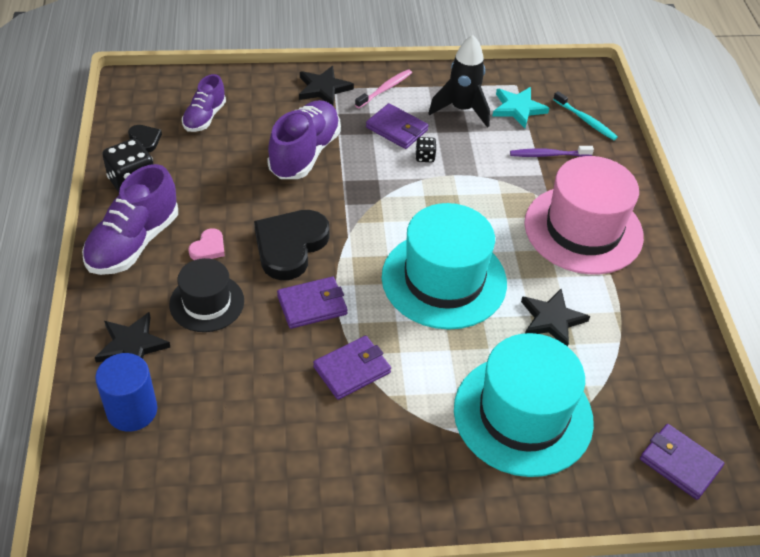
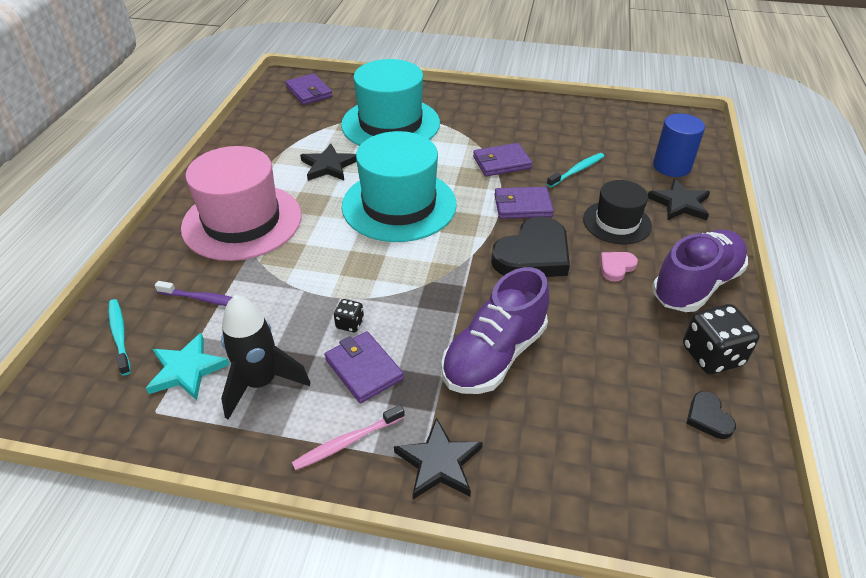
camera: 160 degrees left, 5 degrees down
(204, 117) = (625, 441): purple shoe -> none
(255, 375) = (577, 170): none -> turquoise toothbrush

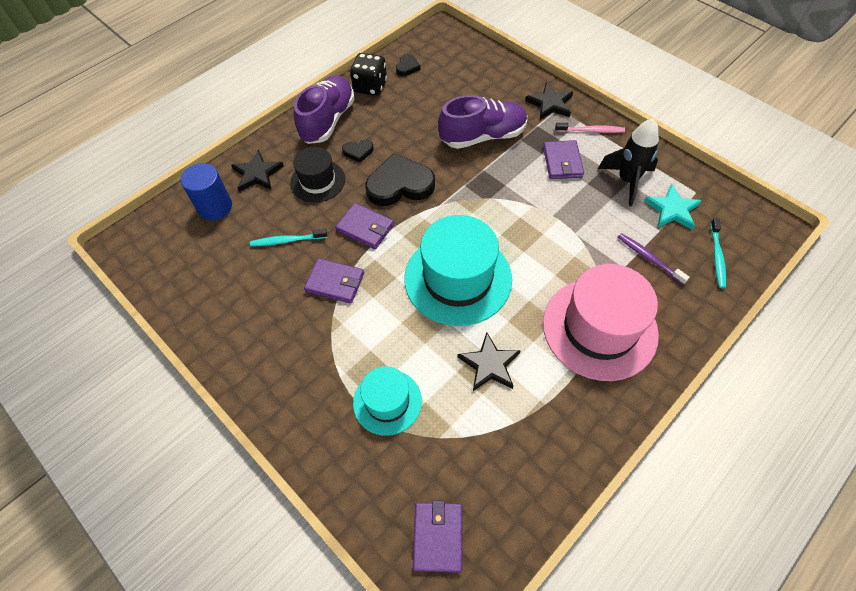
camera: 145 degrees left, 15 degrees up
(350, 324) = (555, 193): black dice -> none
(390, 124) = (387, 402): turquoise hat -> turquoise hat, size x0.57
(616, 267) = (358, 151): pink heart -> black heart
(695, 285) = (328, 120): purple shoe -> purple shoe turned 120 degrees clockwise

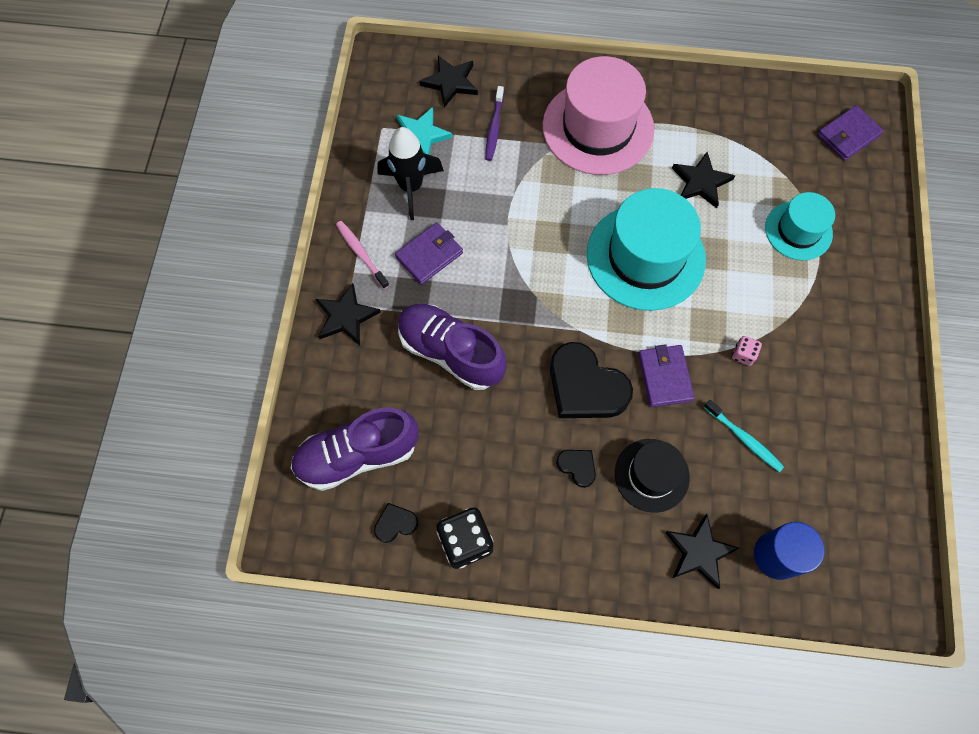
camera: 130 degrees left, 10 degrees up
(328, 120) = (560, 544): purple shoe -> purple shoe (357, 455)
(335, 282) = (743, 354): purple wallet -> pink dice
(717, 256) = (450, 82): turquoise toothbrush -> black star

